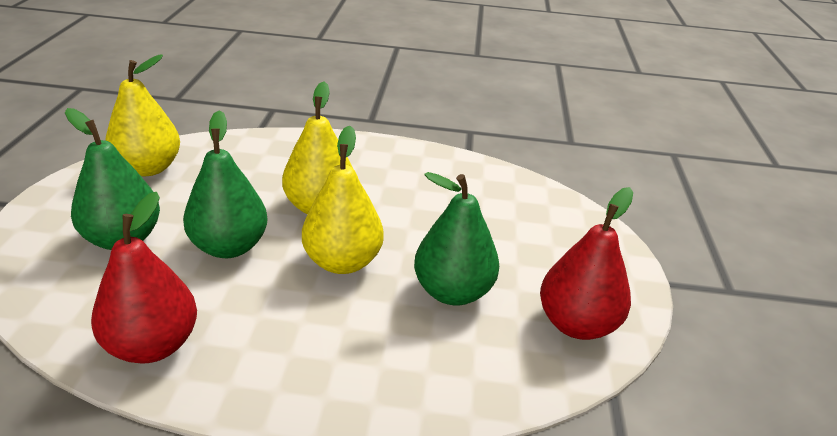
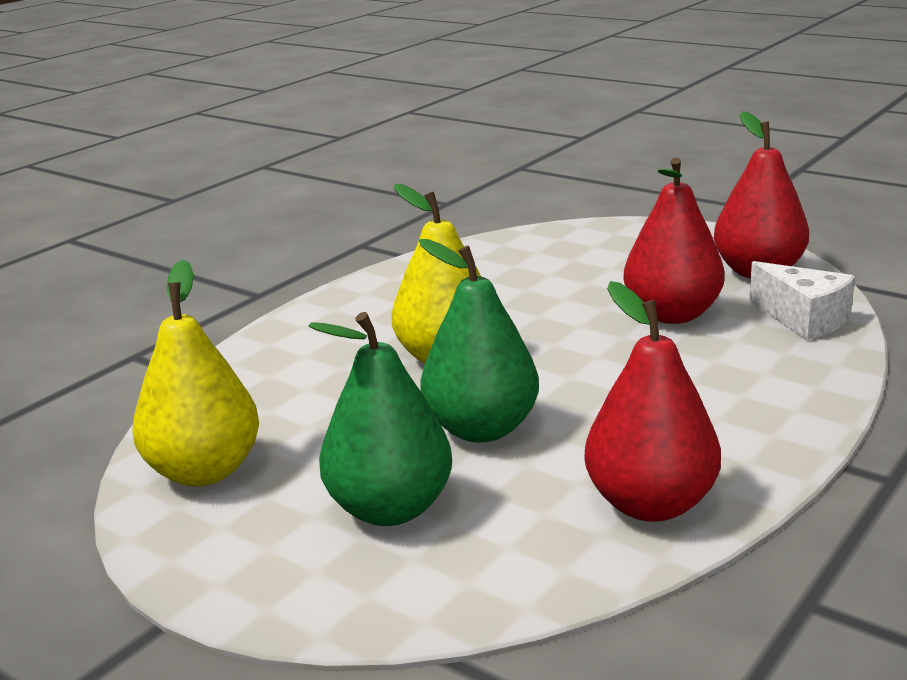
camera: 55 degrees left, 10 degrees down
(343, 262) = (574, 362): yellow pear -> none
(453, 291) = (672, 315): green pear -> red pear
(499, 372) = (804, 319): none -> white cheese

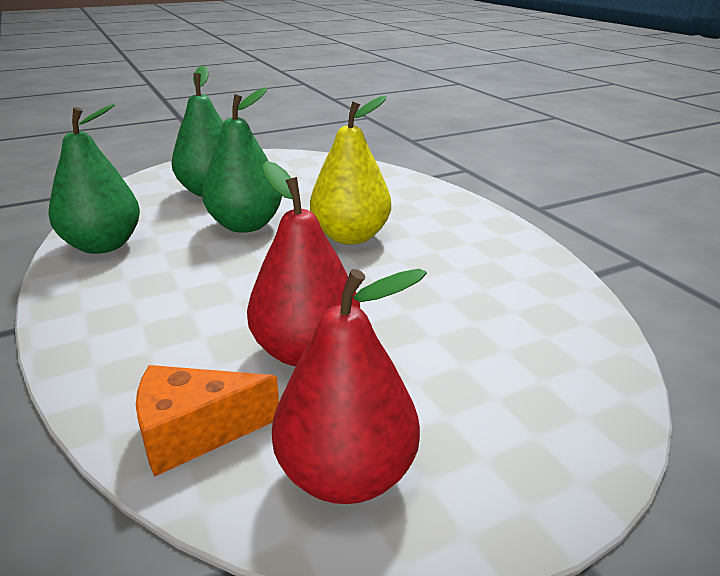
camera: 115 degrees right, 5 degrees up
(204, 471) = (304, 166): yellow pear -> none
(650, 504) = (103, 245): red pear -> green pear
(804, 319) = (195, 433): white cheese -> orange cheese

